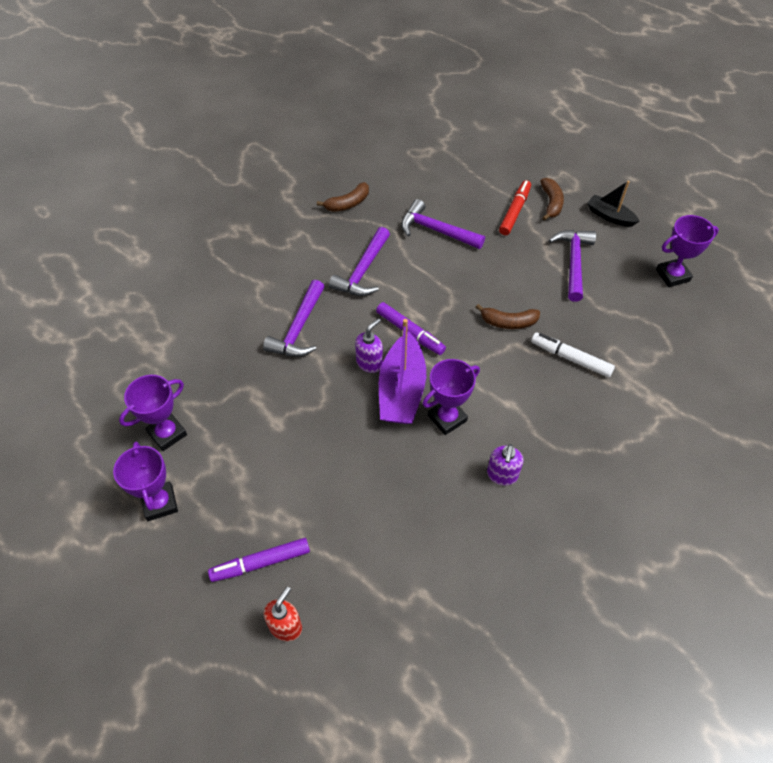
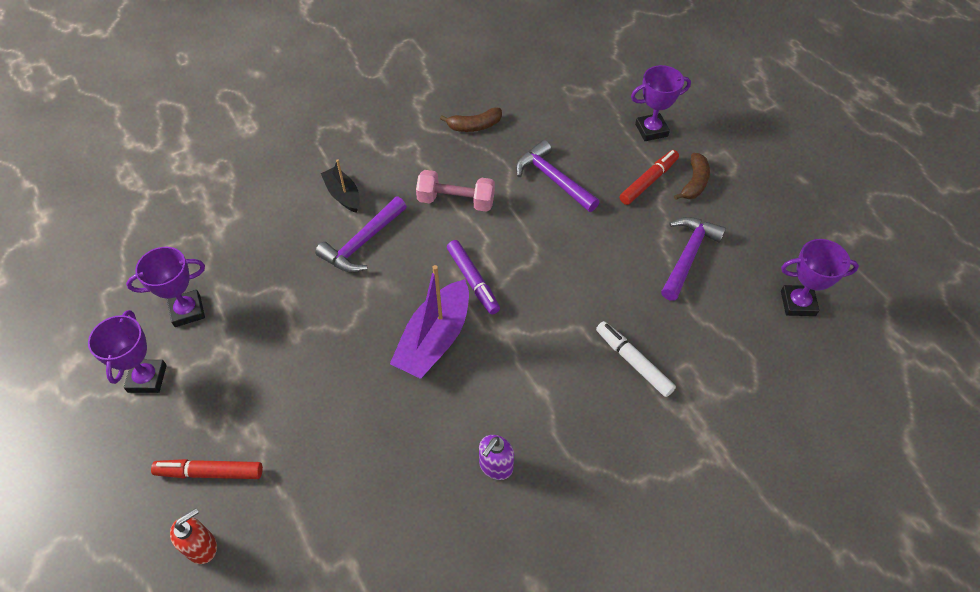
camera: 20 degrees right, 0 degrees up
(261, 563) = (210, 472): purple marker -> red marker
(363, 271) = (456, 201): purple hammer -> pink dumbbell
(369, 363) = (416, 300): purple soap dispenser -> none
(447, 418) = (467, 385): purple trophy -> purple trophy (651, 130)
(508, 322) = (583, 301): brown banana -> none
(609, 216) = (755, 215): black boat -> black boat (343, 195)

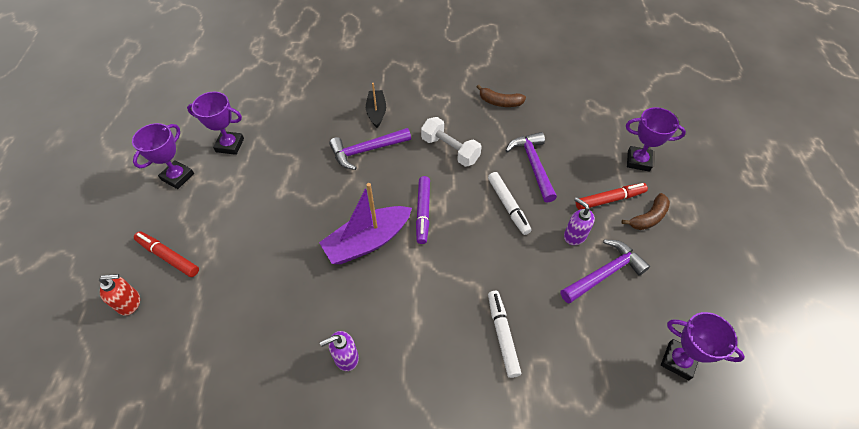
camera: 30 degrees right, 0 degrees up
(456, 201) = (450, 150): pink dumbbell -> white dumbbell
(556, 233) = (508, 206): none -> white marker
(638, 232) = (574, 235): none -> purple soap dispenser

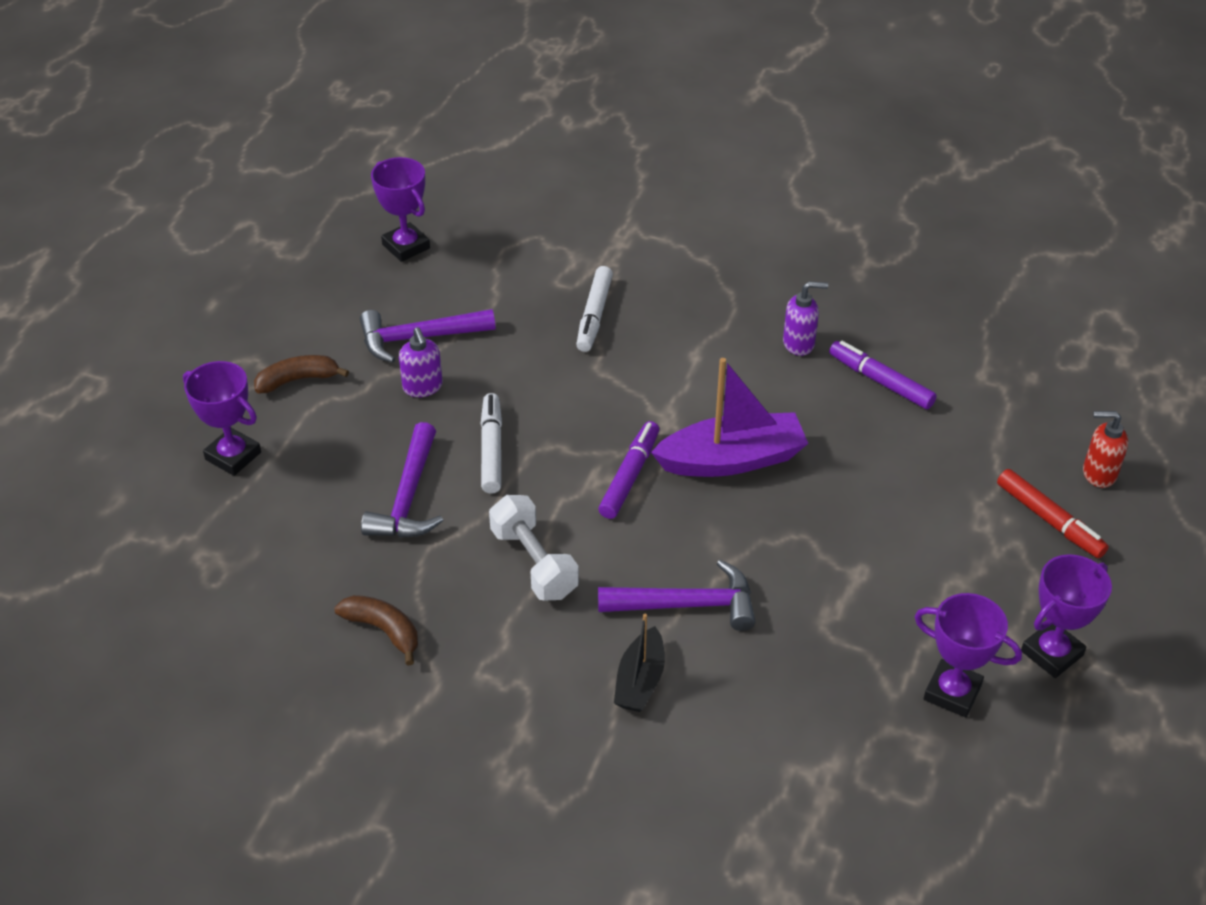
camera: 160 degrees left, 10 degrees down
(280, 338) = (880, 381): none -> purple marker
(609, 199) = (331, 416): red marker -> none

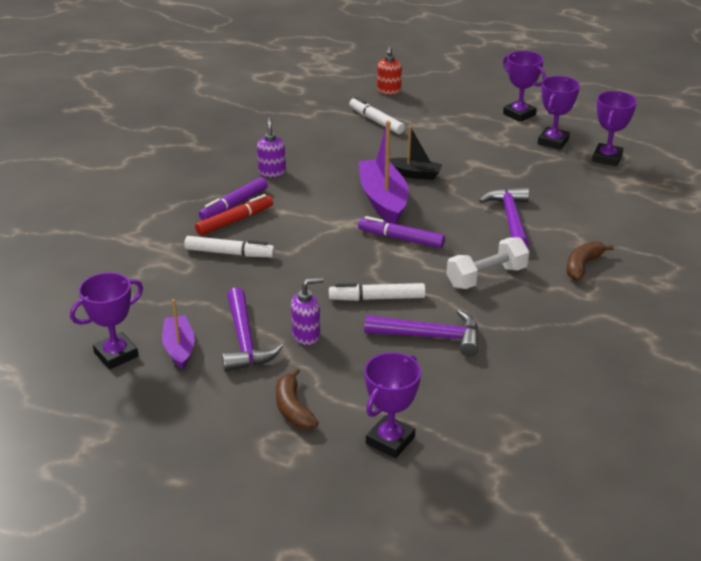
camera: 90 degrees left, 10 degrees down
(383, 630) = (562, 341): brown banana -> brown banana (582, 266)
(411, 289) = (179, 348): none -> purple boat
(640, 681) = (574, 236): black boat -> black boat (414, 174)
(880, 381) = (311, 146): purple marker -> purple marker (234, 205)
(902, 768) = (607, 158): none -> purple trophy
(980, 455) = (376, 121): none -> white marker
(1049, 520) = (425, 107): red marker -> red marker (235, 221)

